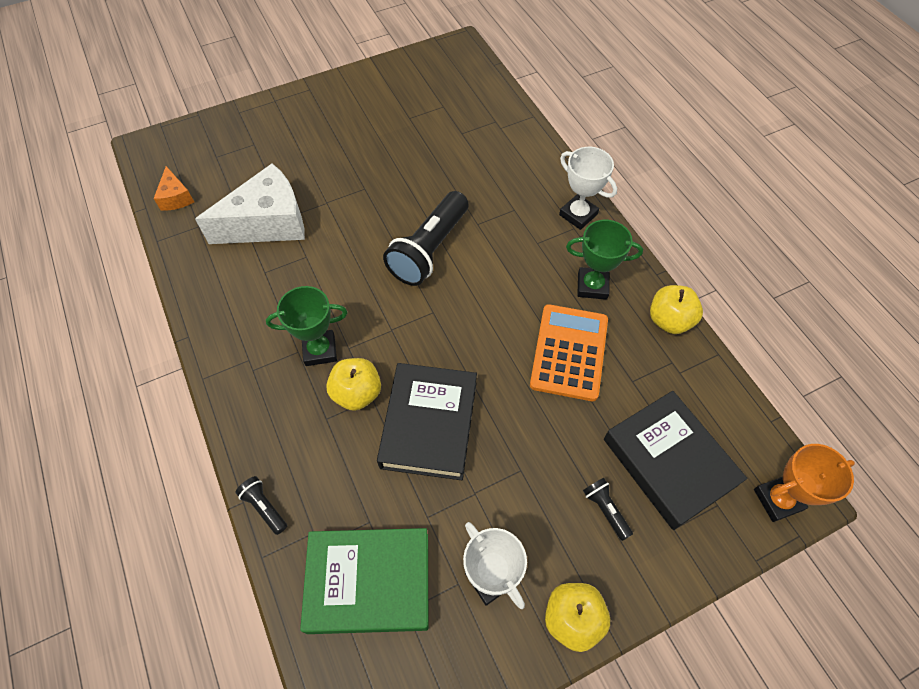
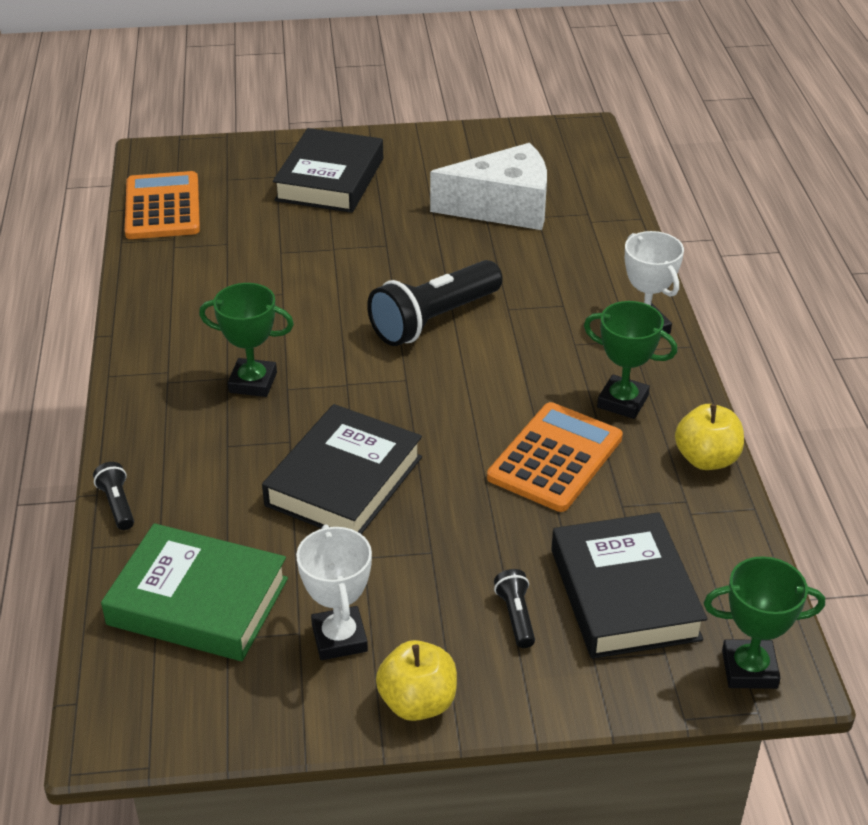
camera: 20 degrees right, 20 degrees down
(176, 197) = (162, 207): orange cheese -> orange calculator
(268, 222) = (255, 252): white cheese -> white cheese (503, 207)
(296, 137) = (330, 179): none -> black book
(357, 393) = (275, 431): yellow apple -> none
(777, 500) = (749, 669): orange trophy -> green trophy

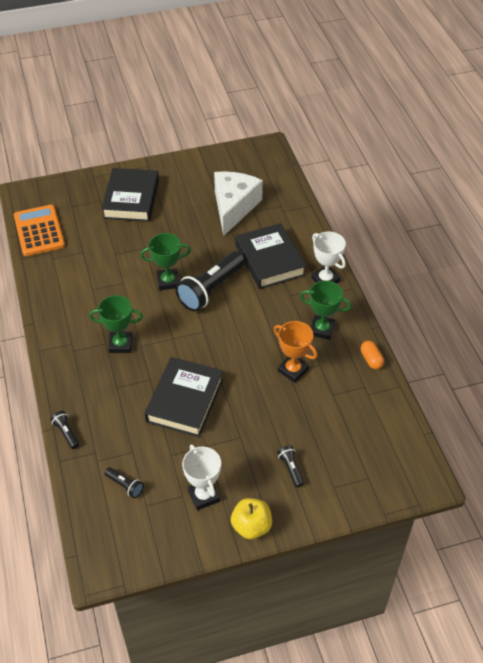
camera: 10 degrees left, 10 degrees up
(198, 601) = (125, 485): green book -> black flashlight
(503, 207) = (234, 207): white cheese -> white cheese turned 60 degrees counterclockwise
(555, 458) = (293, 370): orange calculator -> orange trophy
(624, 594) = (343, 447): black book -> black book (269, 260)
(706, 459) = (371, 359): yellow apple -> orange capsule
(749, 669) = (411, 481): green trophy -> green trophy (168, 281)

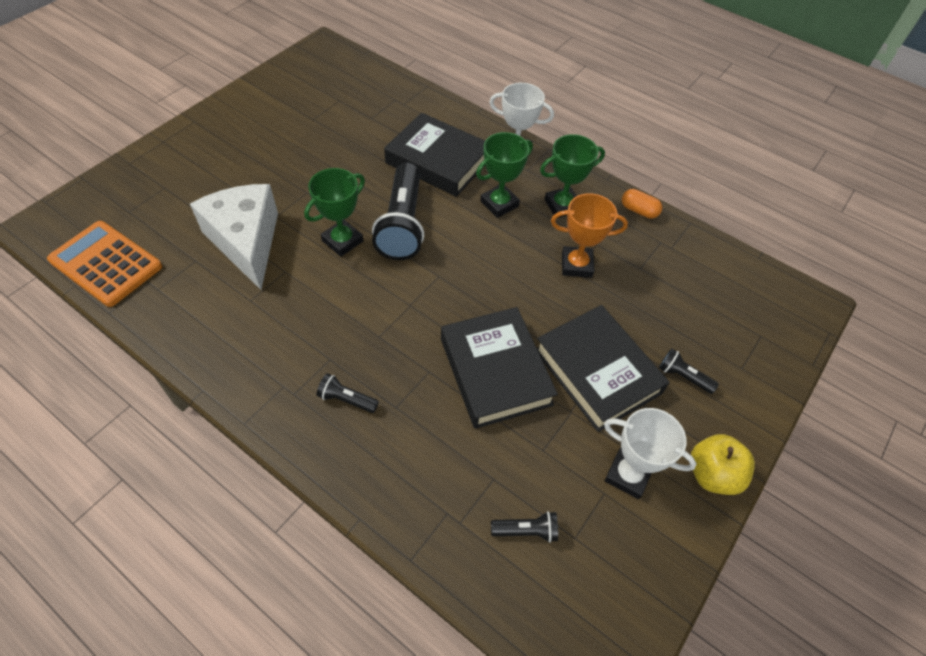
camera: 40 degrees left, 5 degrees up
(66, 433) = (385, 513): black flashlight -> black flashlight (346, 399)
(120, 344) = (352, 349): green trophy -> green trophy (499, 204)
(131, 199) = (207, 168): black book -> black book (597, 371)
(234, 207) = (344, 123): white cheese -> white cheese (246, 241)

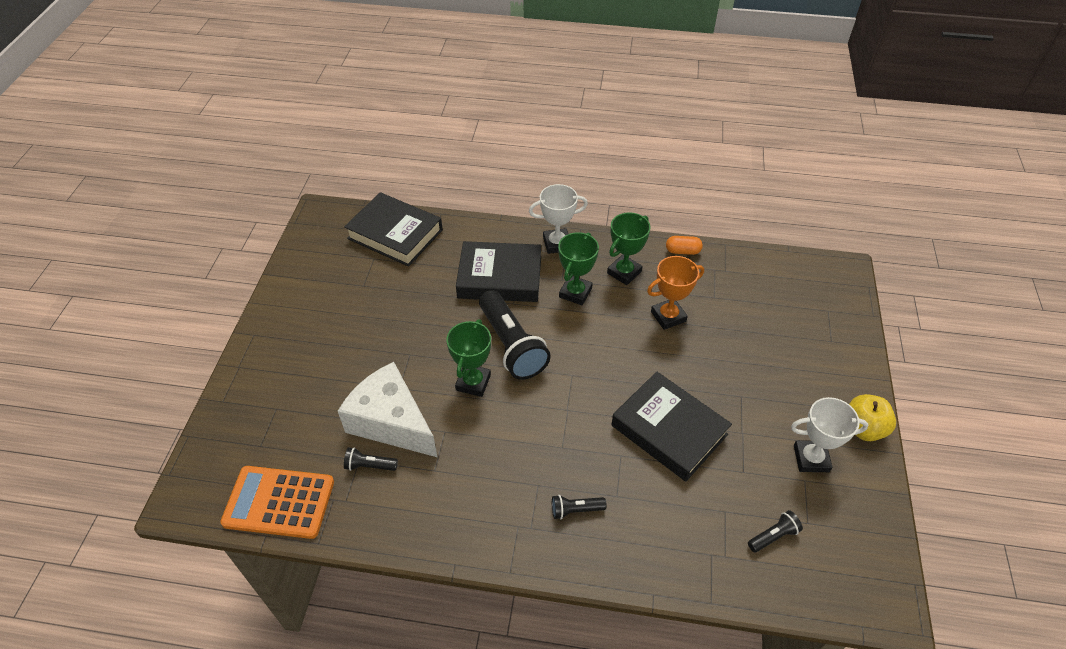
camera: 25 degrees left, 5 degrees down
(597, 371) = (739, 393): black book -> black book (395, 234)
(683, 376) = (798, 367): black flashlight -> black flashlight (369, 465)

